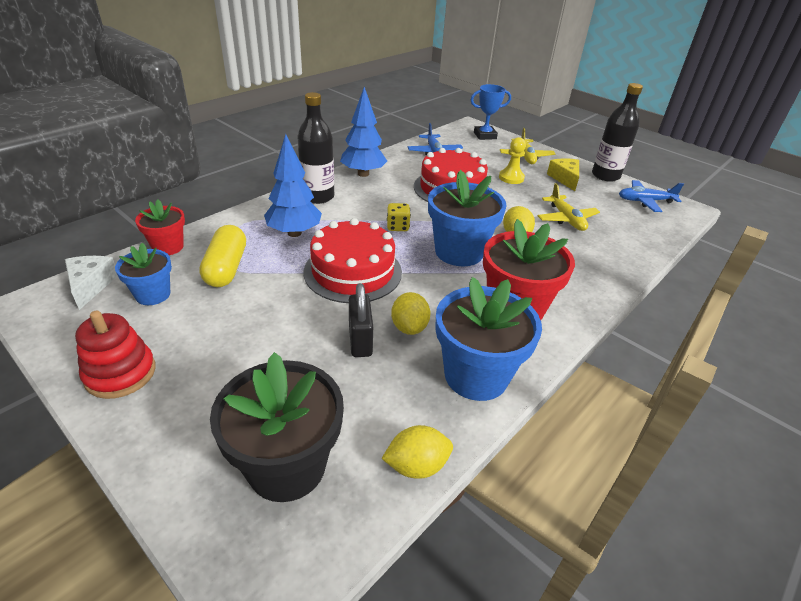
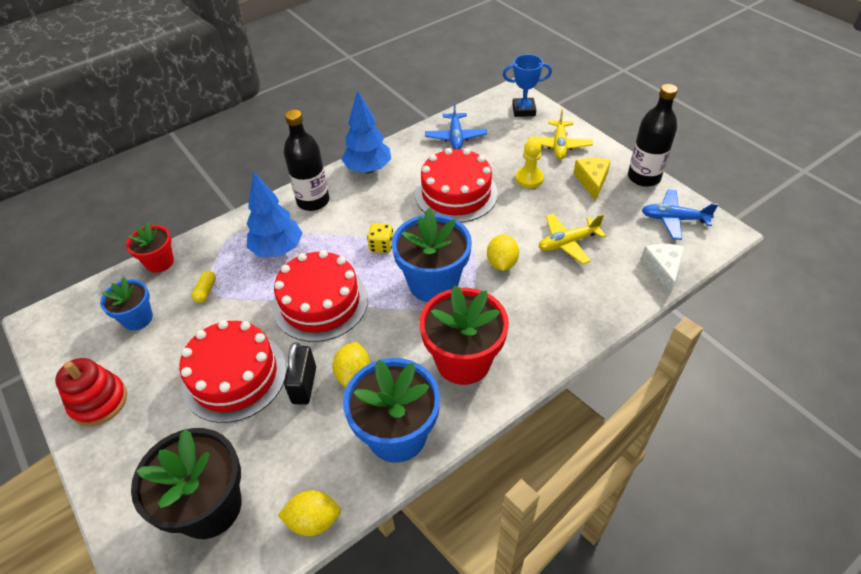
camera: 15 degrees right, 10 degrees up
(91, 285) = (89, 304): white cheese -> white cheese (662, 270)
(226, 268) = (206, 291): yellow capsule -> yellow capsule, size x0.48
(279, 338) = (234, 376): none -> red cake
(566, 219) = (568, 243): yellow plane -> yellow plane turned 75 degrees clockwise

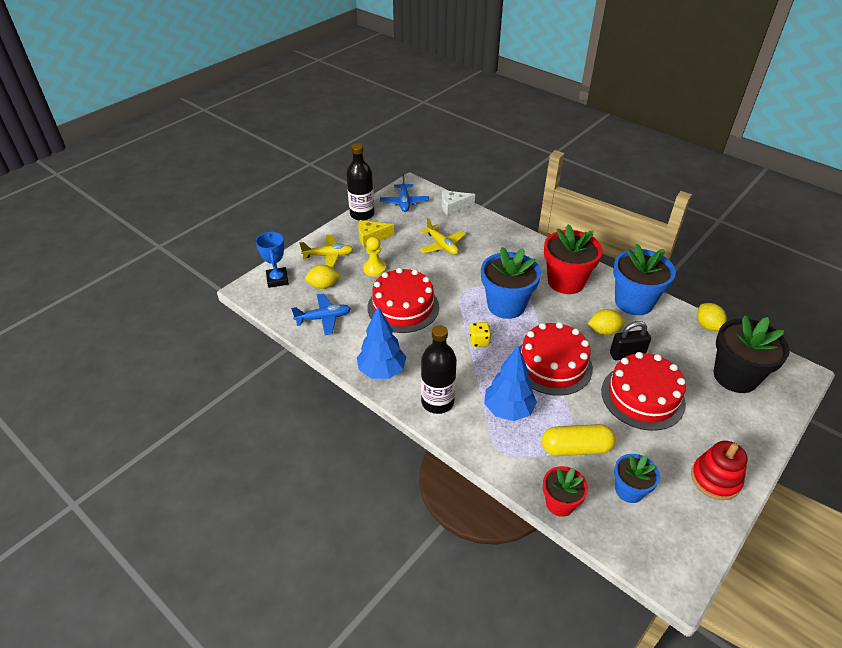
camera: 105 degrees left, 5 degrees down
(206, 291) = (576, 448): yellow capsule -> yellow capsule, size x2.07
(502, 263) = (473, 274): yellow lemon -> yellow lemon (323, 286)

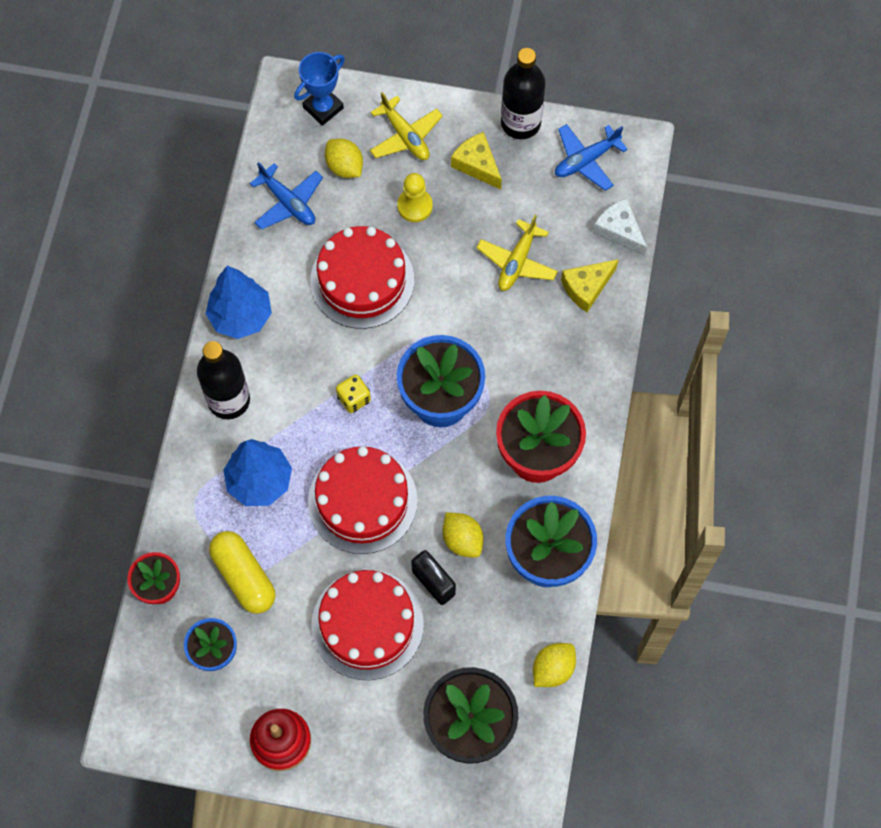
camera: 60 degrees right, 25 degrees up
(477, 228) = (586, 287): none -> yellow cheese

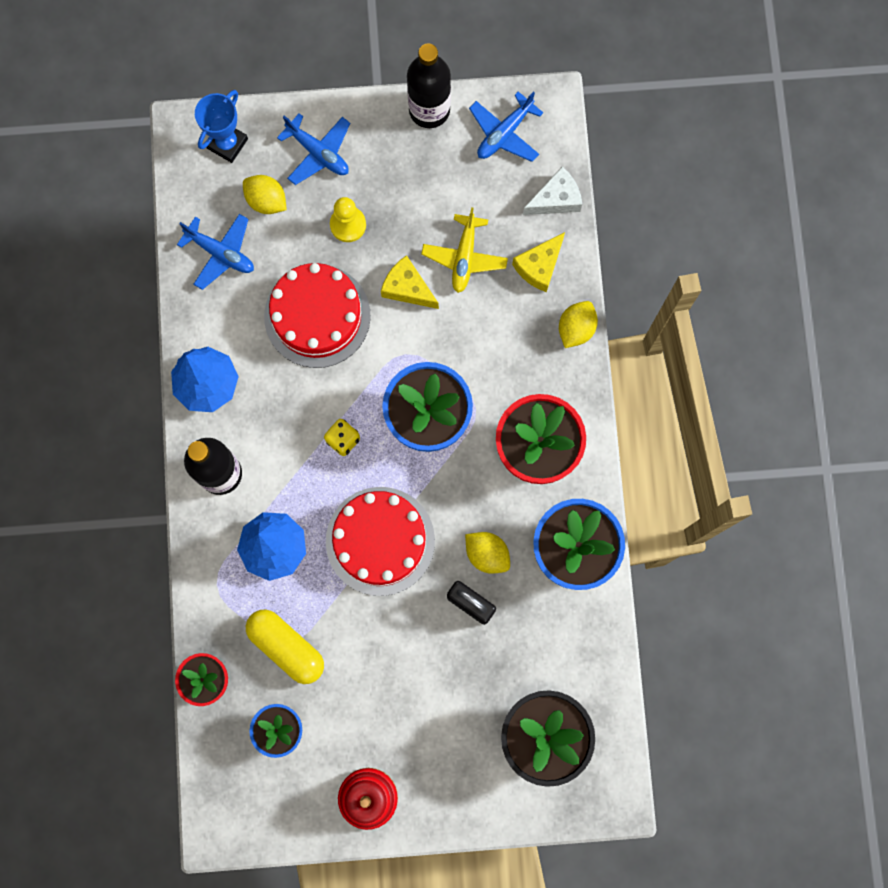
camera: 15 degrees left, 10 degrees up
(367, 624) = (419, 662): red cake -> none
(405, 136) = (318, 153): yellow plane -> blue plane
(477, 165) = (398, 165): yellow cheese -> yellow cheese (407, 288)
(553, 669) = (606, 658): yellow lemon -> yellow lemon (576, 329)
(619, 231) = (556, 199): white cheese -> white cheese turned 120 degrees clockwise

